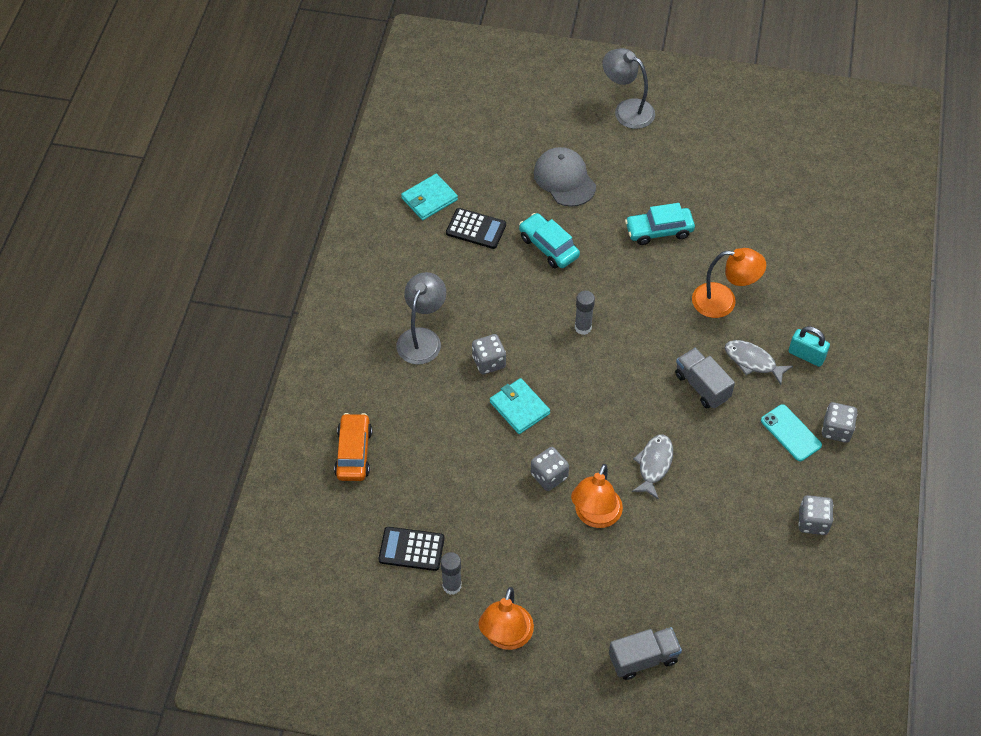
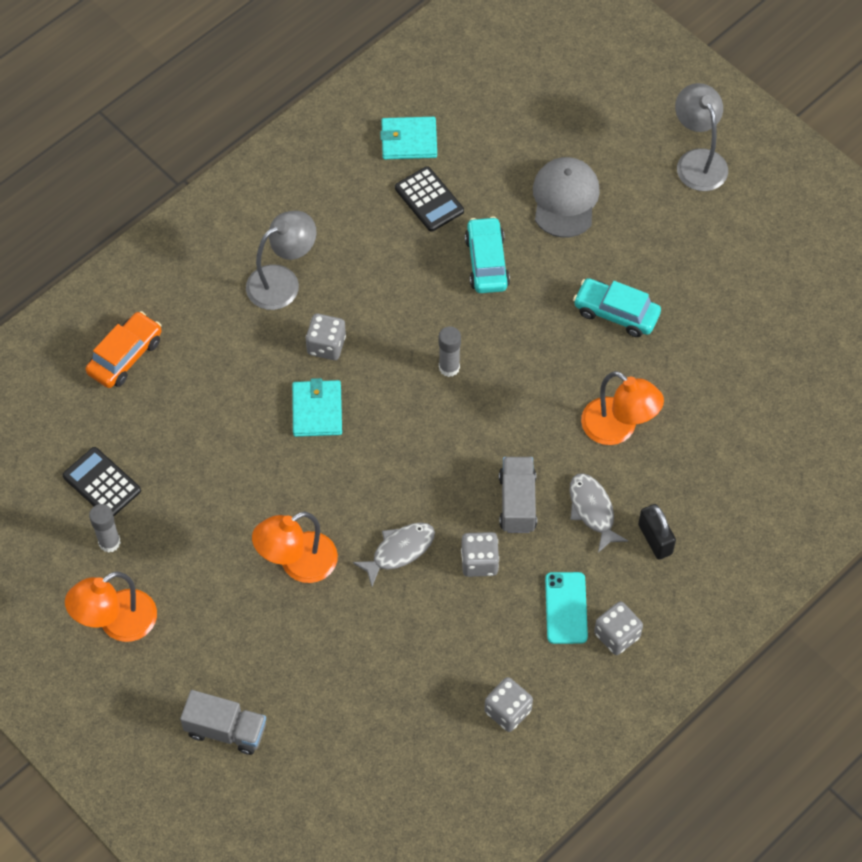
camera: 35 degrees right, 5 degrees up
(549, 476) = (288, 496): grey dice -> grey dice (479, 562)
(806, 355) = (655, 539): turquoise padlock -> black padlock

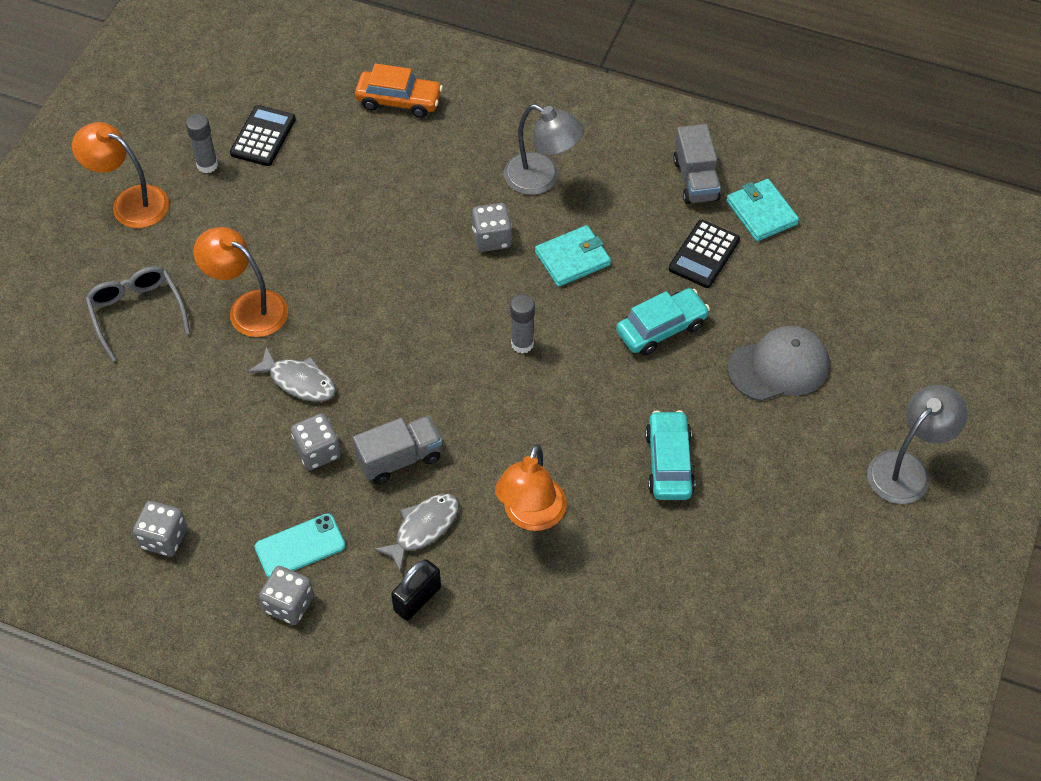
camera: 65 degrees right, 5 degrees down
(226, 730) = (57, 321): grey truck -> grey truck (695, 180)
(253, 658) = (137, 313): none -> grey glasses
(317, 410) = (418, 259): turquoise wallet -> turquoise wallet (572, 258)

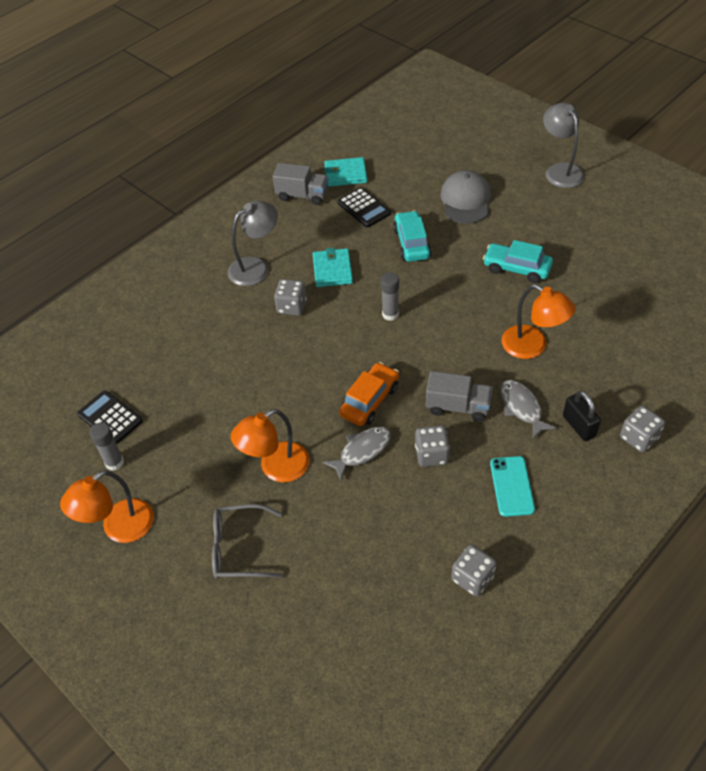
camera: 65 degrees left, 5 degrees down
(289, 604) = (560, 505): grey dice -> grey dice (639, 438)
(399, 101) = (133, 325): orange car -> orange car (369, 400)
(399, 459) = (458, 407): grey truck -> grey truck turned 105 degrees clockwise

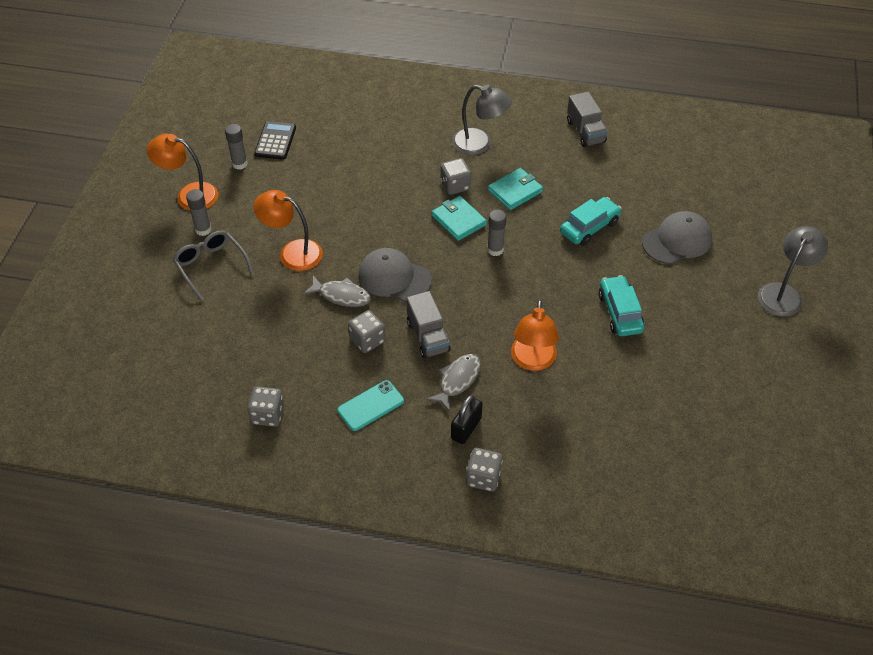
camera: 55 degrees right, 0 degrees up
(181, 535) = (203, 230): none -> grey glue stick
(345, 174) = (636, 146): turquoise wallet -> turquoise wallet (459, 220)
(364, 208) = (605, 177): black calculator -> none
(369, 400) = (394, 278): orange car -> grey cap

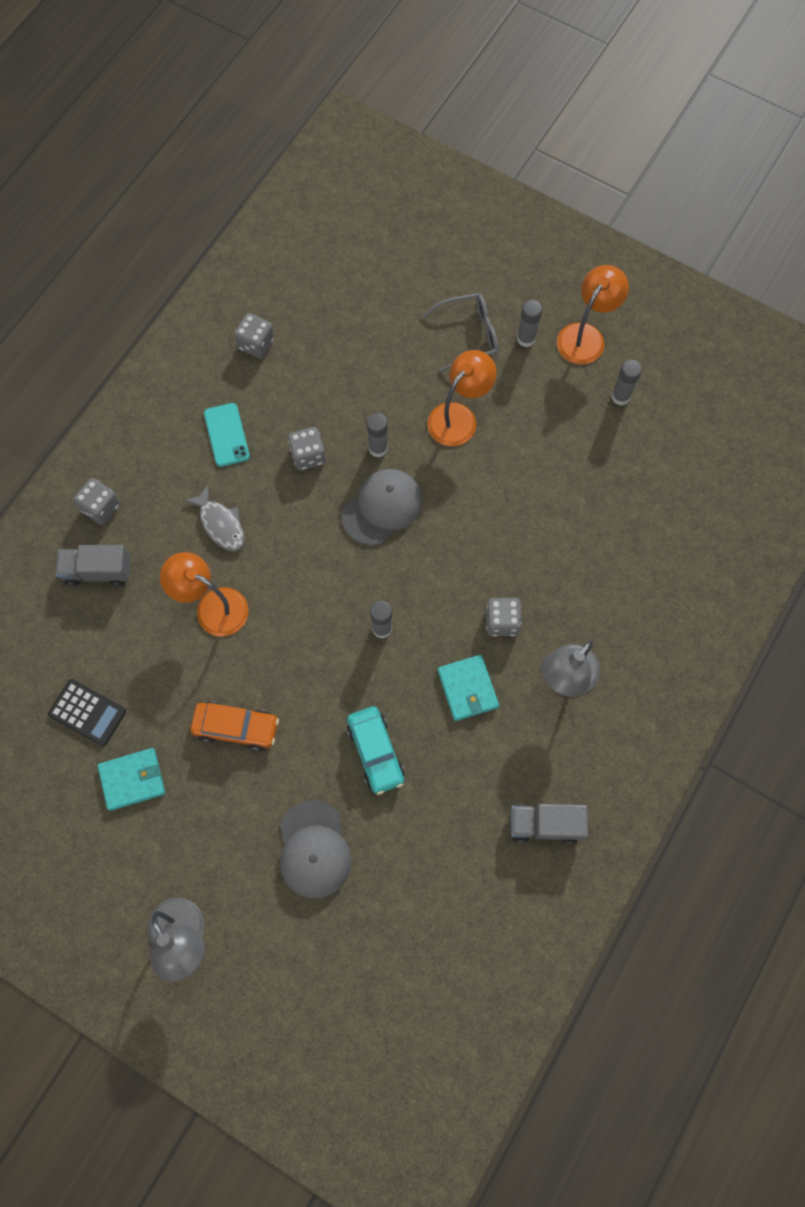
camera: 110 degrees right, 20 degrees up
(275, 141) = (649, 443): black calculator -> black calculator (87, 712)
(341, 295) = (378, 448): grey fish -> grey glue stick
(428, 336) = (288, 515): grey truck -> grey truck (98, 571)
(459, 220) = (443, 605): turquoise wallet -> turquoise wallet (132, 779)
(466, 428) = (161, 512): black padlock -> none
(620, 312) = (236, 727): turquoise car -> orange car

